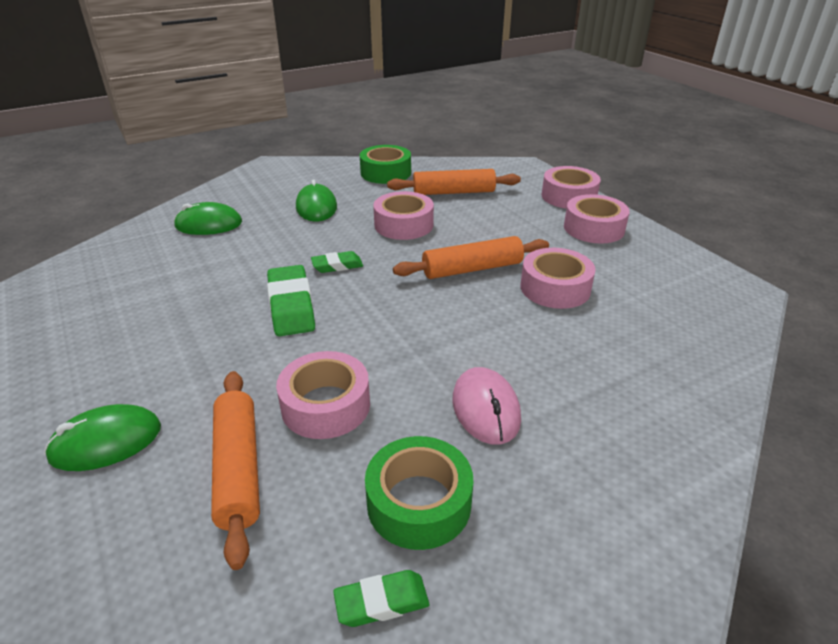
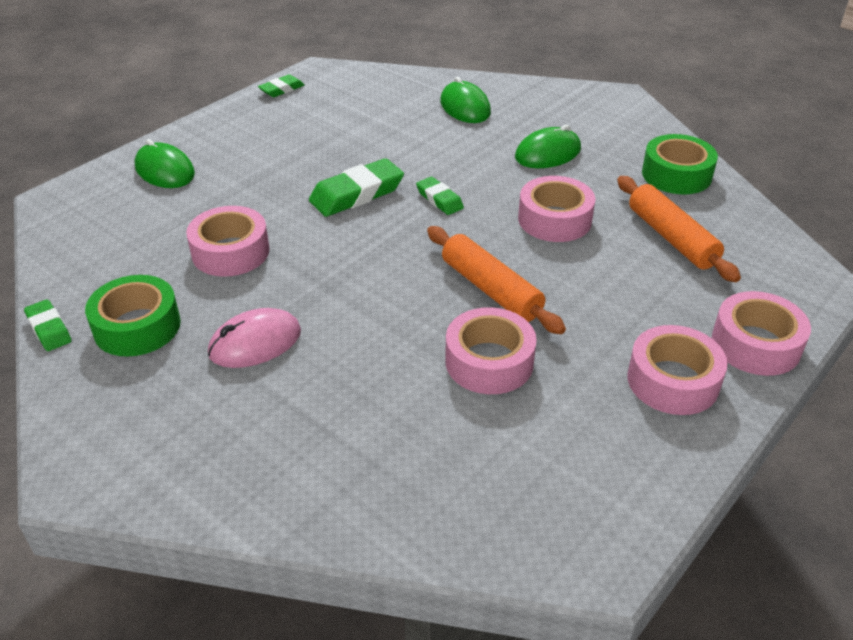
camera: 70 degrees right, 5 degrees up
(34, 319) = (282, 89): none -> green eraser
(238, 469) = (153, 233): orange rolling pin -> none

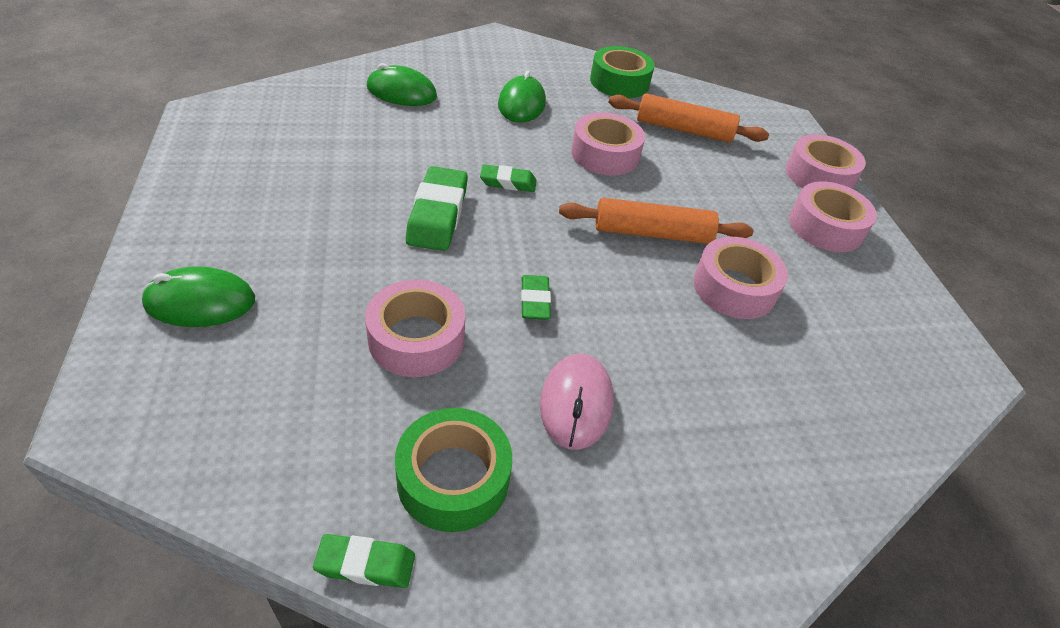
camera: 55 degrees left, 5 degrees up
(282, 89) = (195, 149): green eraser -> green eraser (534, 301)

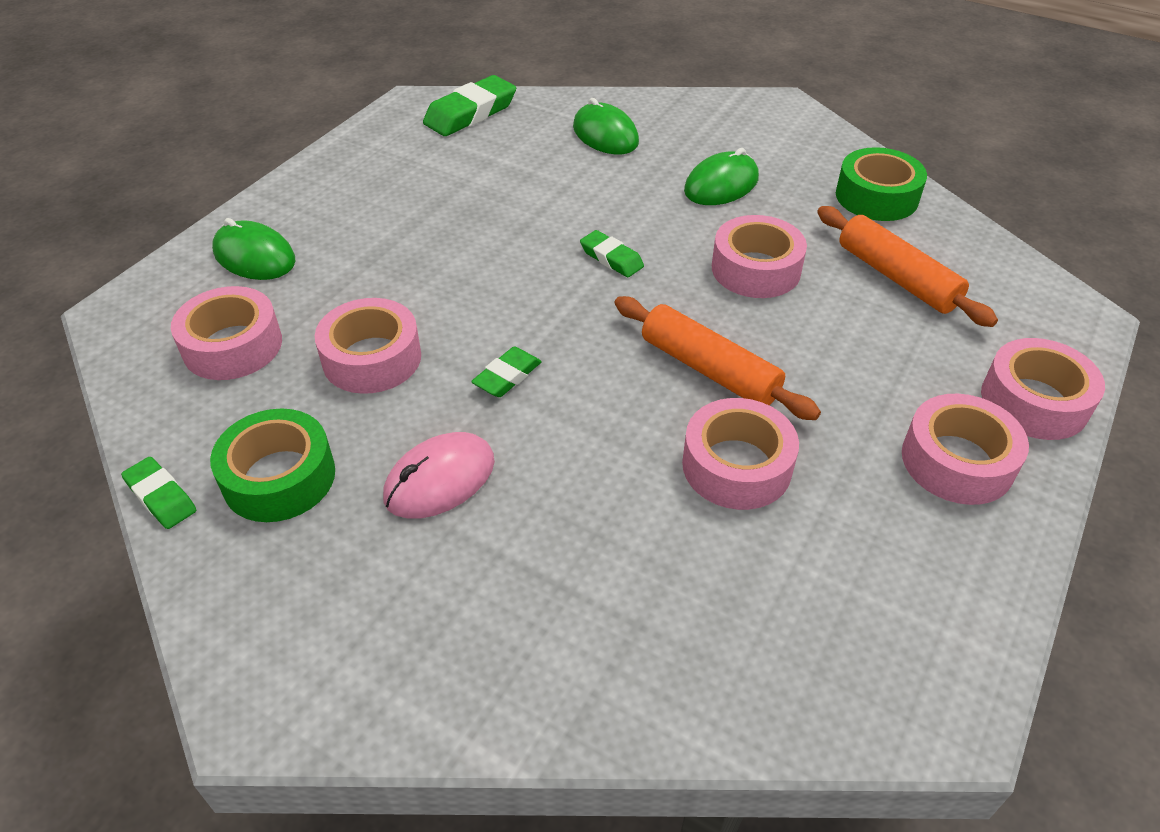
camera: 45 degrees right, 0 degrees up
(274, 392) = (232, 346): none -> pink tape
(437, 214) = (508, 262): green eraser -> green eraser (470, 113)

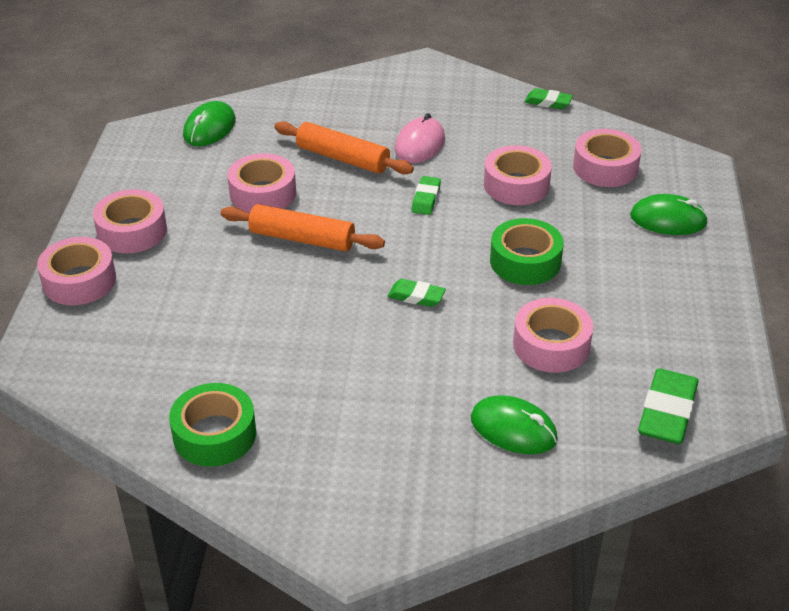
camera: 155 degrees right, 5 degrees down
(279, 477) = (501, 123): green tape -> green tape (525, 261)
(721, 185) = (366, 400): green mouse -> green mouse (209, 128)
(756, 269) = (300, 322): pink tape -> pink tape (551, 345)
(897, 277) = (184, 349): orange rolling pin -> orange rolling pin (342, 158)

